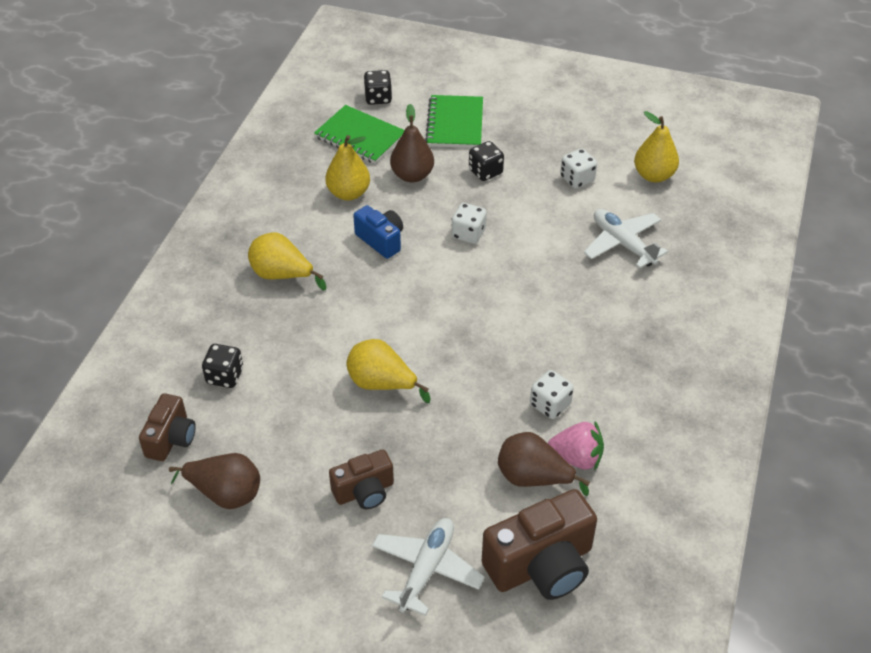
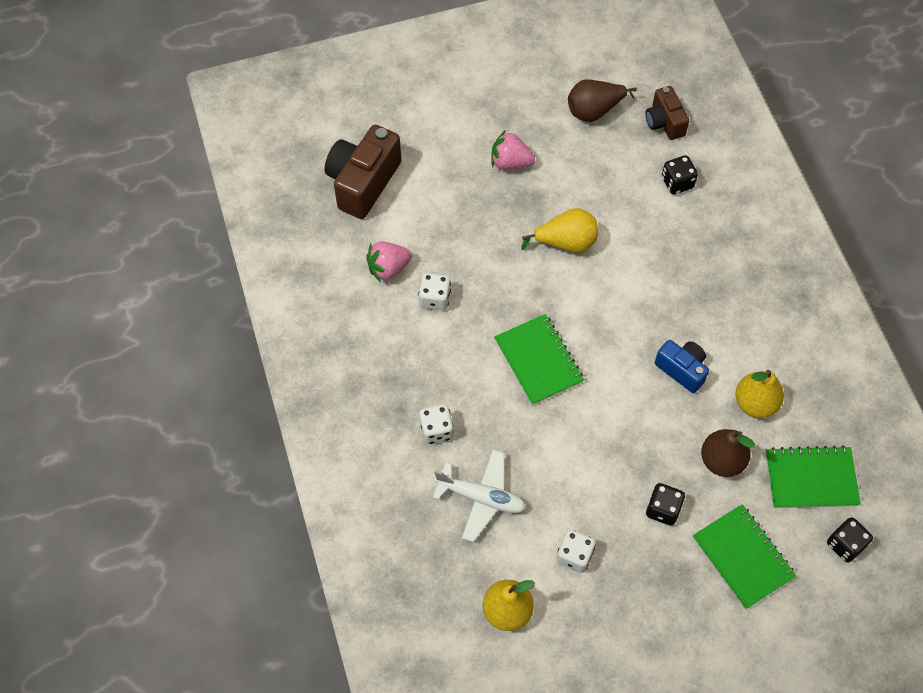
camera: 145 degrees right, 15 degrees up
(282, 275) = (724, 287): yellow pear -> none
(364, 491) = (510, 162): brown camera -> pink strawberry
(381, 240) = (682, 369): blue camera -> blue camera turned 150 degrees counterclockwise
(426, 569) = (431, 139): white plane -> none
(468, 234) = (618, 423): white dice -> white dice (436, 430)
(495, 307) = (538, 360): none -> green notebook
(533, 478) = (408, 236): brown pear -> none

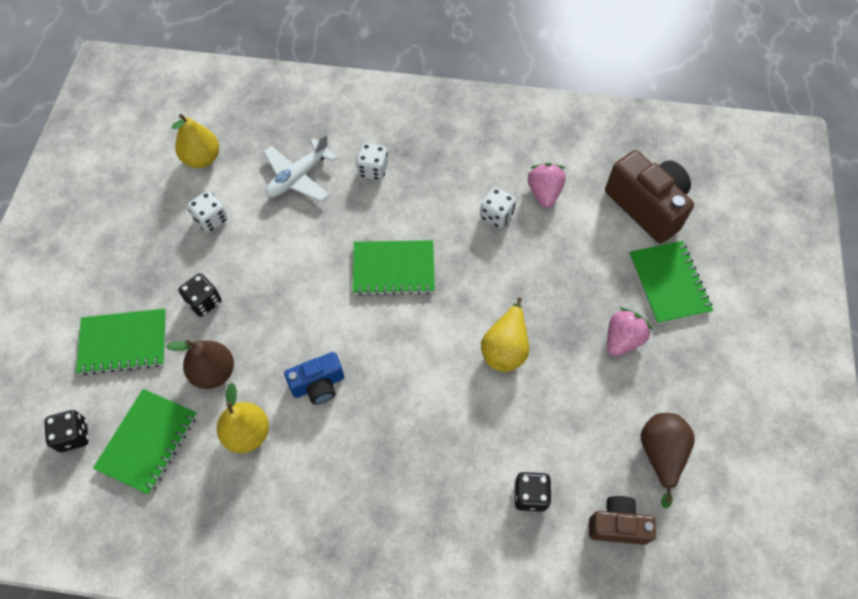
camera: 115 degrees right, 0 degrees up
(437, 145) = (668, 283): none -> green notebook

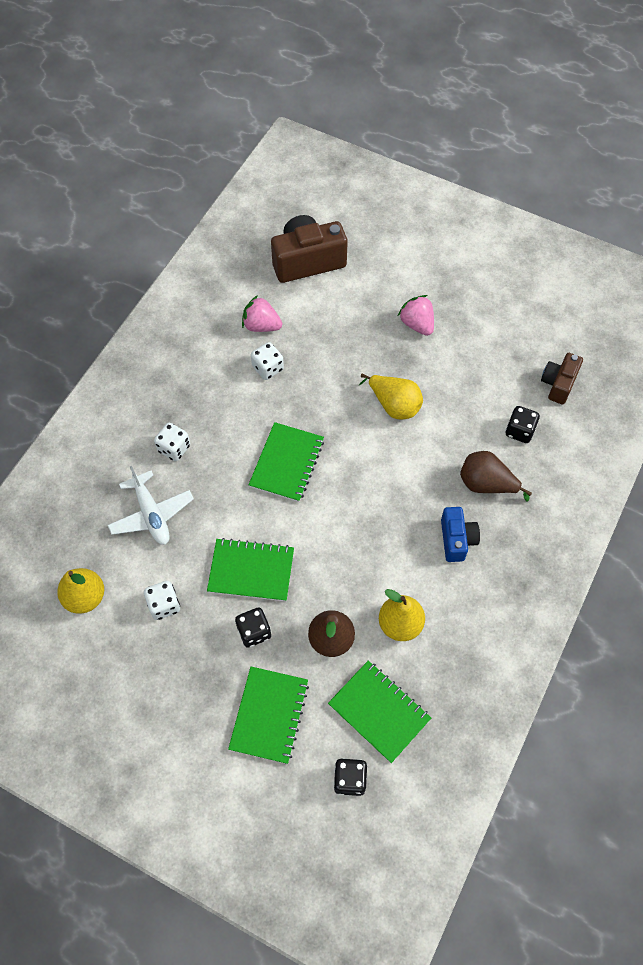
camera: 70 degrees left, 0 degrees up
(318, 385) = (375, 555): blue camera -> blue camera (457, 539)
(660, 454) = (515, 337): brown pear -> brown pear (486, 484)
(668, 283) = (382, 275): green notebook -> green notebook (251, 571)

